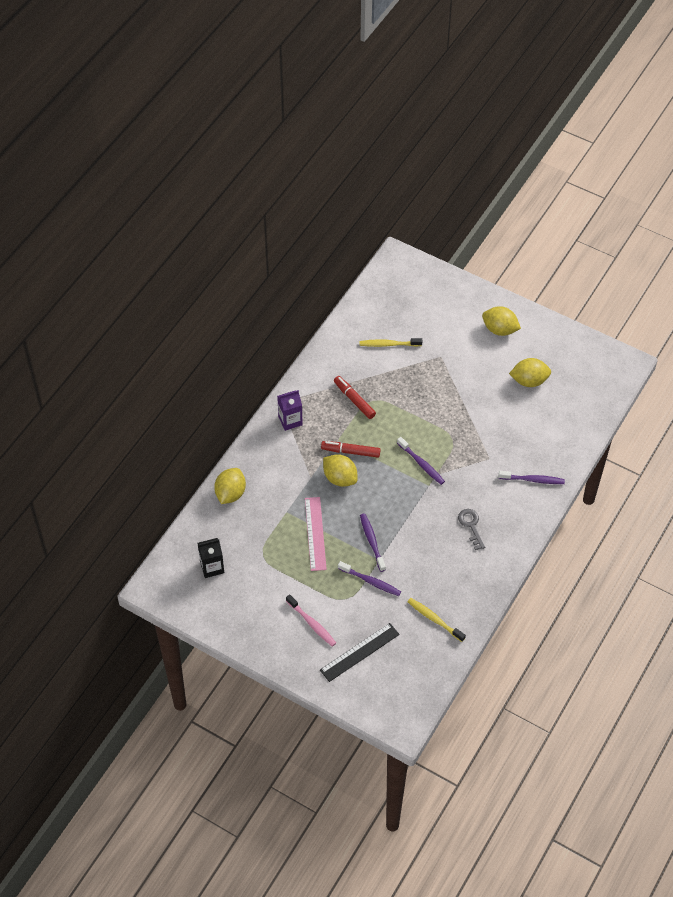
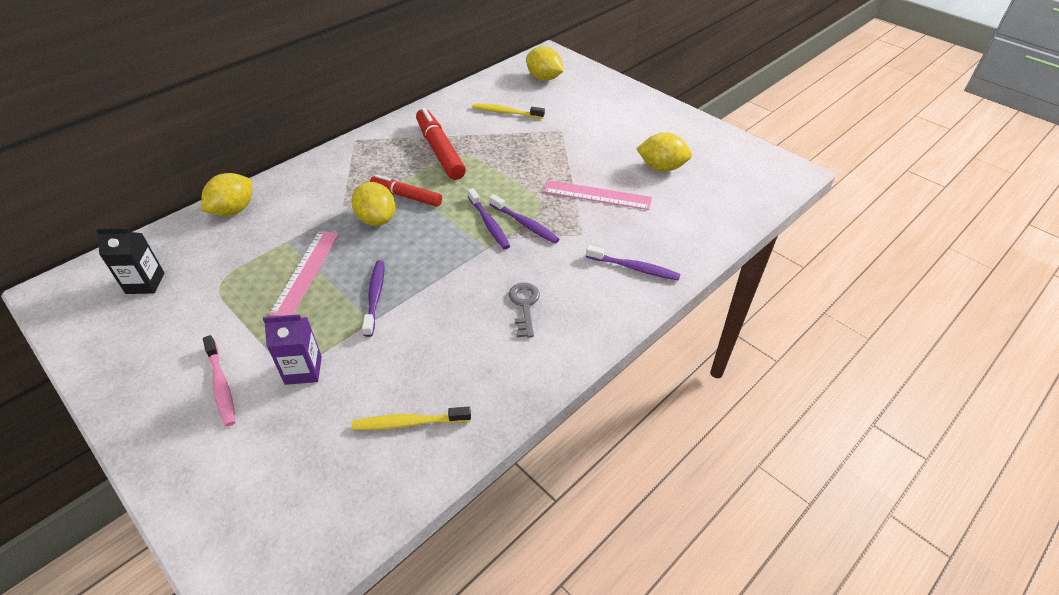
camera: 15 degrees right, 10 degrees down
(290, 420) = (354, 156): purple carton -> purple carton (303, 370)
(354, 400) = (440, 151): red marker -> red marker, size x1.53
(359, 652) = (263, 446): black ruler -> none
(370, 581) = (343, 346): purple toothbrush -> purple toothbrush (525, 224)
(434, 619) = (409, 423): yellow toothbrush -> yellow toothbrush turned 60 degrees counterclockwise
(489, 420) = (597, 195): none -> pink ruler
(499, 329) = (640, 119): yellow lemon -> yellow lemon (544, 78)

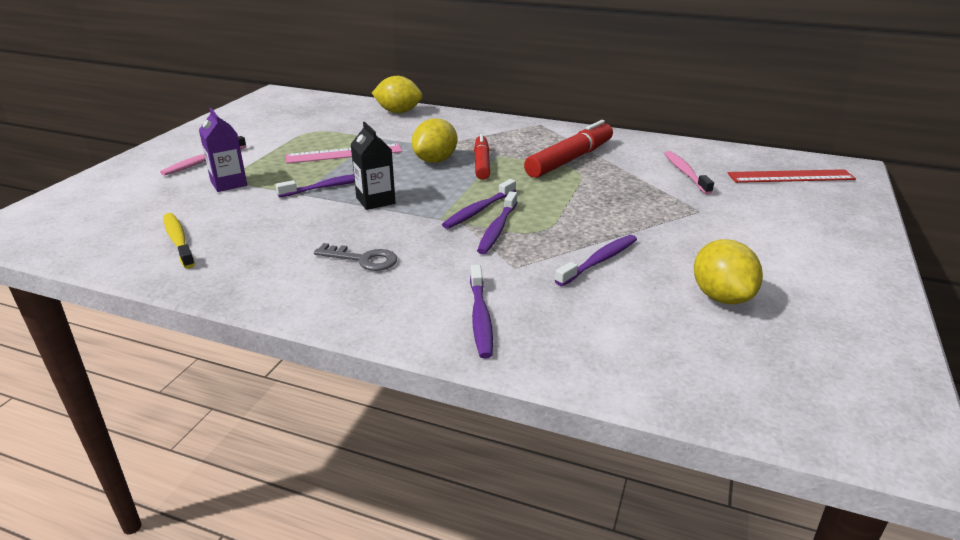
camera: 65 degrees right, 15 degrees down
(145, 283) = (298, 112): black carton -> black carton (375, 200)
(506, 112) = (685, 173): yellow toothbrush -> pink toothbrush
(524, 305) = (363, 259): grey key -> grey key turned 45 degrees clockwise
(544, 78) = (790, 176): yellow lemon -> red ruler
(597, 195) = (599, 261): pink ruler -> purple toothbrush

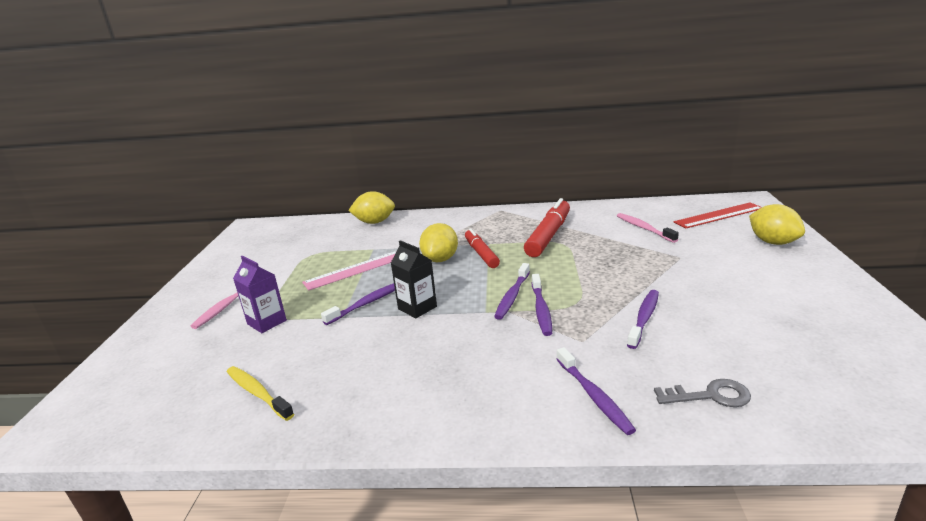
camera: 15 degrees left, 5 degrees down
(363, 259) = (449, 367): grey key -> grey key (710, 396)
(721, 297) = (758, 326): yellow lemon -> yellow lemon (772, 242)

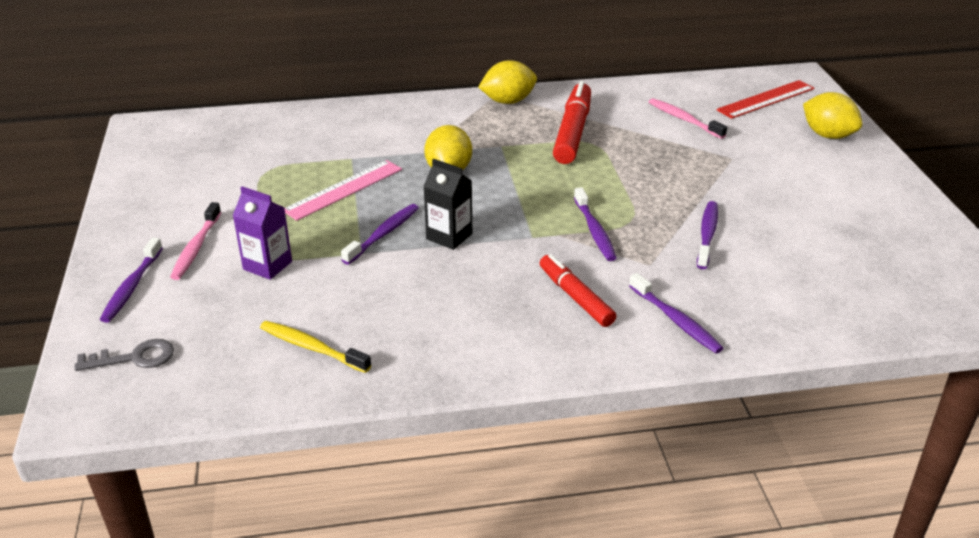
camera: 15 degrees left, 10 degrees up
(374, 222) = (331, 117): yellow lemon -> yellow lemon (508, 101)
(481, 254) = (497, 161): red marker -> red marker (575, 297)
(512, 296) = (556, 216): purple toothbrush -> purple toothbrush (132, 287)
(710, 396) = (784, 311): grey key -> grey key (134, 358)

